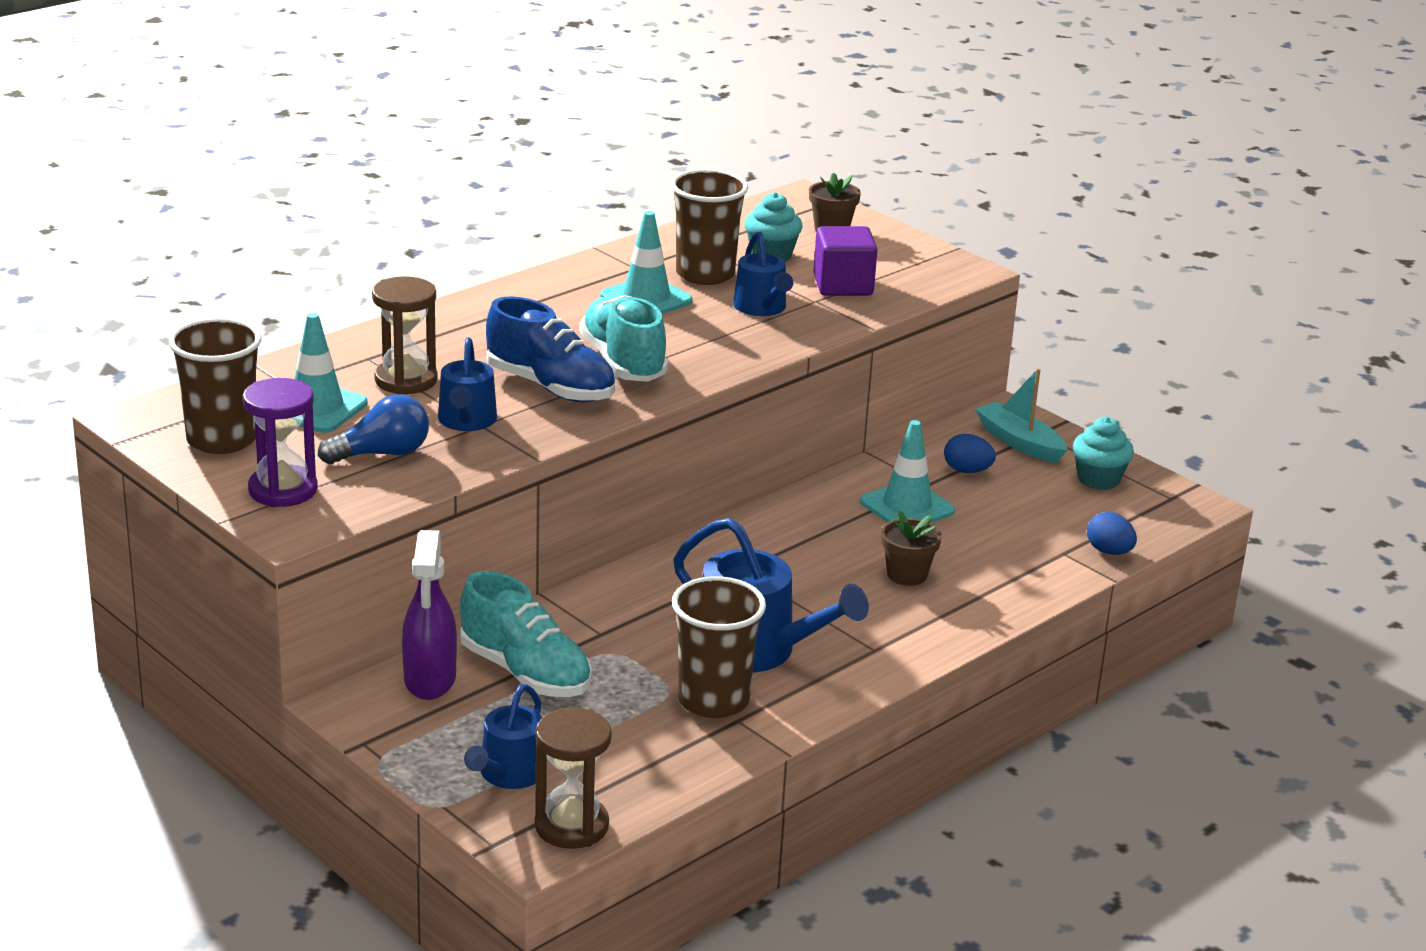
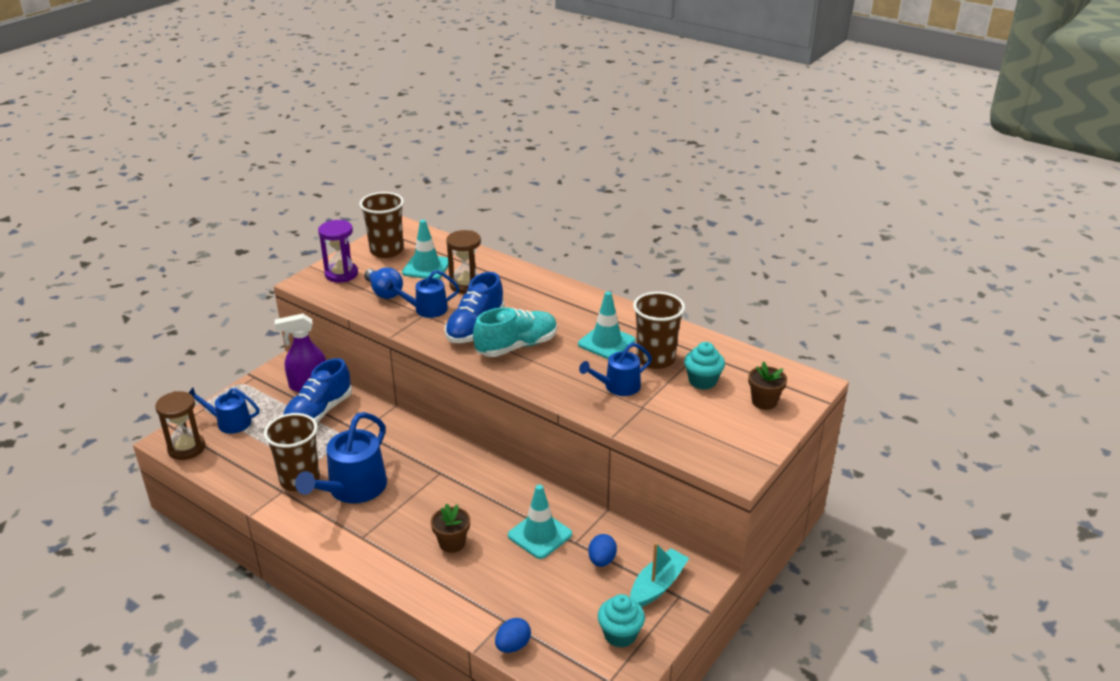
camera: 80 degrees right, 5 degrees up
(525, 672) = (319, 412): turquoise shoe -> blue shoe
(843, 285) = (673, 416): purple cube -> none

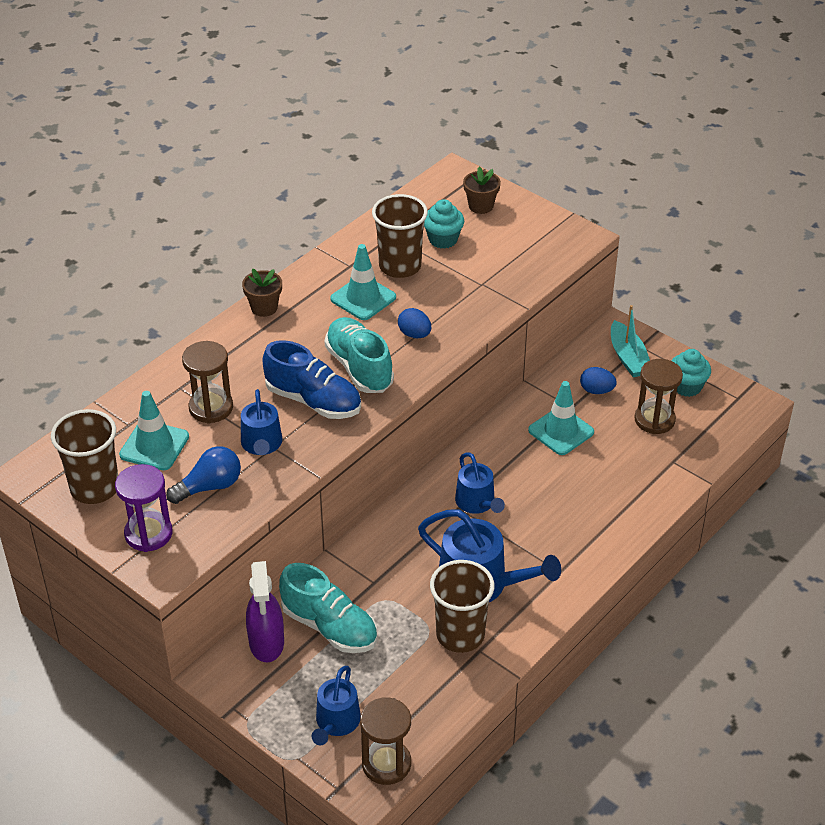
camera: 85 degrees left, 10 degrees up
(319, 412) = (329, 627): blue shoe -> turquoise shoe
(452, 543) = (571, 497): brown flower pot -> brown flower pot (264, 308)
(513, 646) = (703, 456): blue egg -> blue egg (414, 334)
(564, 606) = (654, 420): none -> brown hourglass
(618, 386) = (446, 297): blue watering can -> blue watering can (477, 503)
(657, 585) = (628, 357): turquoise boat -> turquoise boat turned 150 degrees counterclockwise

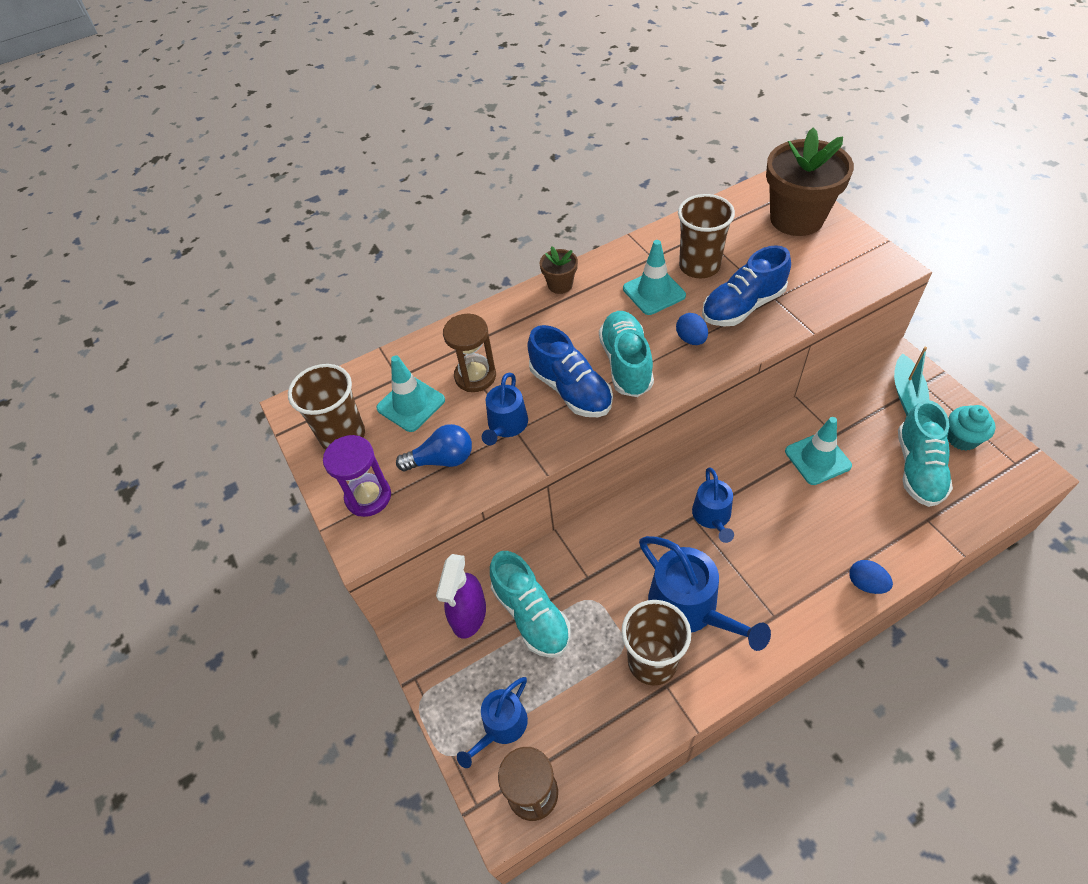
camera: 25 degrees right, 10 degrees up
(443, 239) = (749, 246): turquoise cupcake -> none
(454, 296) = (742, 306): none -> blue shoe
(481, 206) = (796, 218): brown flower pot -> brown flower pot, size x2.18
(596, 390) = (865, 423): blue egg -> blue egg (866, 584)
(654, 420) = (918, 468): brown hourglass -> turquoise shoe

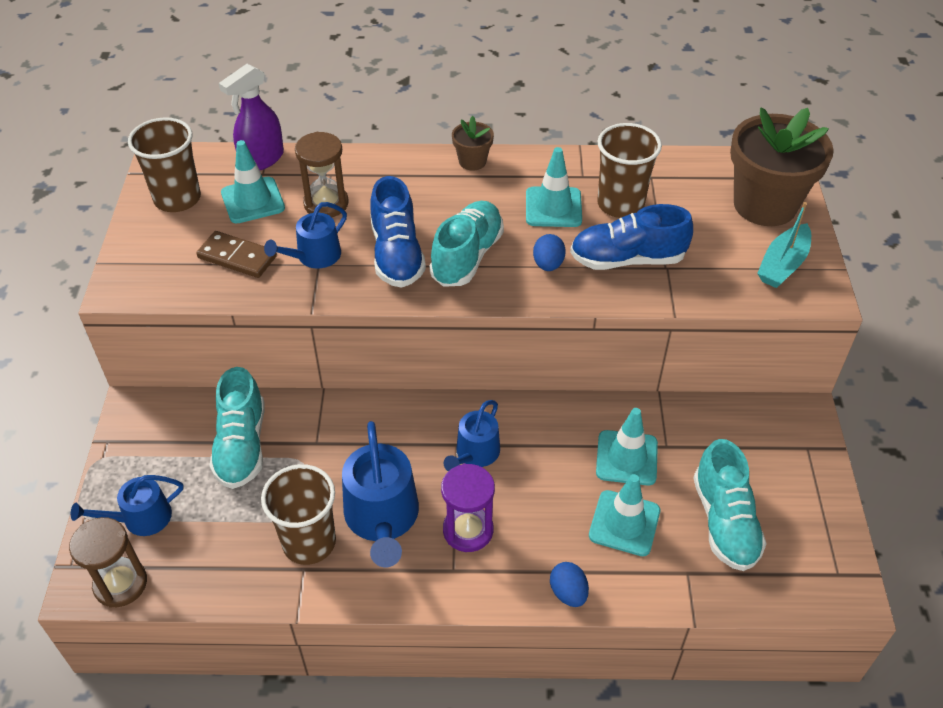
camera: 25 degrees right, 5 degrees down
(368, 497) = (154, 256): purple hourglass -> purple hourglass (468, 530)
(442, 459) = (237, 257): blue light bulb -> brown domino
(469, 615) = (191, 417): purple spray bottle -> purple spray bottle (261, 159)
(857, 508) = (624, 523): none -> turquoise traffic cone
(907, 394) = (780, 448): turquoise boat -> turquoise boat (782, 265)
(918, 468) = (724, 521): turquoise shoe -> turquoise shoe turned 45 degrees counterclockwise
(962, 438) = (800, 520): turquoise cupcake -> none

